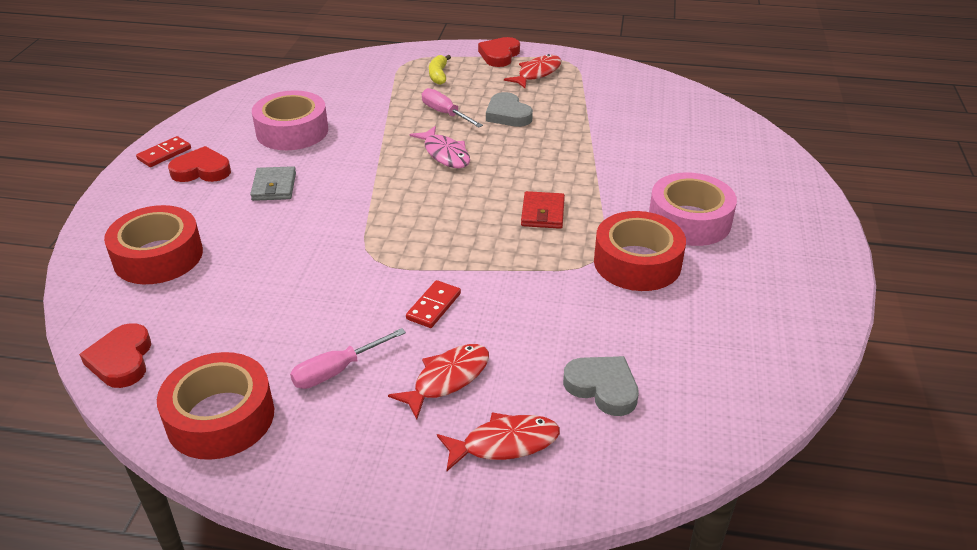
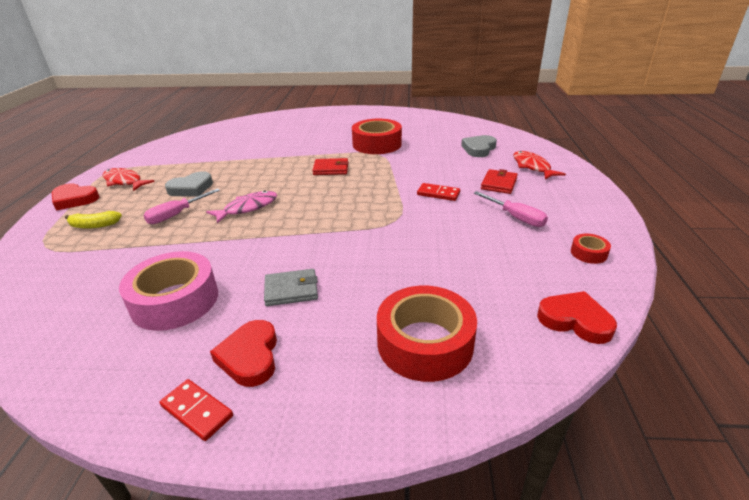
camera: 95 degrees left, 5 degrees down
(121, 360) = (575, 320): red heart -> red heart turned 135 degrees counterclockwise
(220, 417) = (588, 253): red tape -> red tape, size x0.45
(447, 379) = (499, 184): red fish -> red wallet
(689, 220) = (335, 134): pink tape -> none

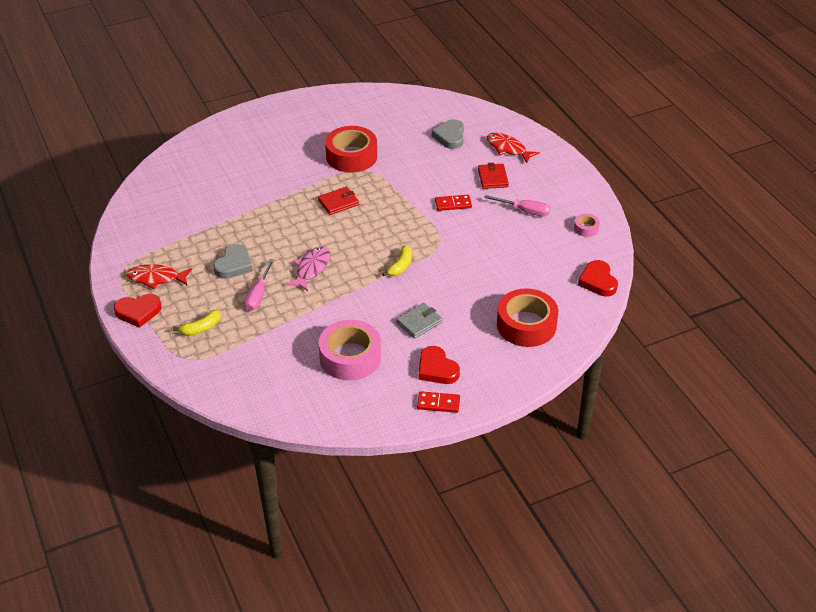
camera: 30 degrees left, 10 degrees up
(332, 229) = (400, 266): none -> yellow banana
(575, 320) = (598, 281): red heart -> red heart turned 105 degrees counterclockwise
(588, 253) = (586, 228): red tape -> pink tape

